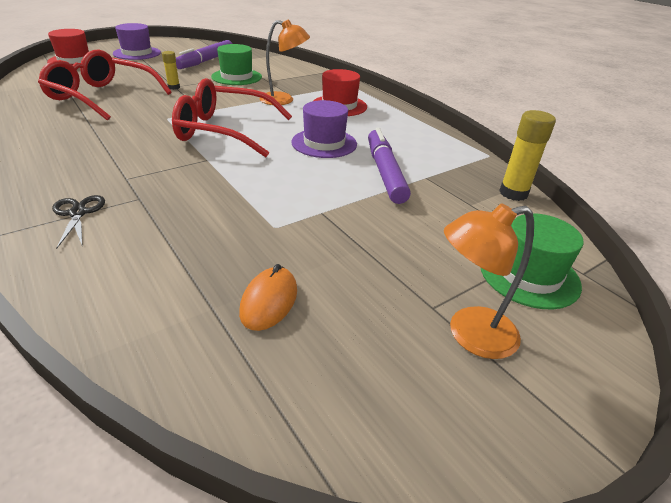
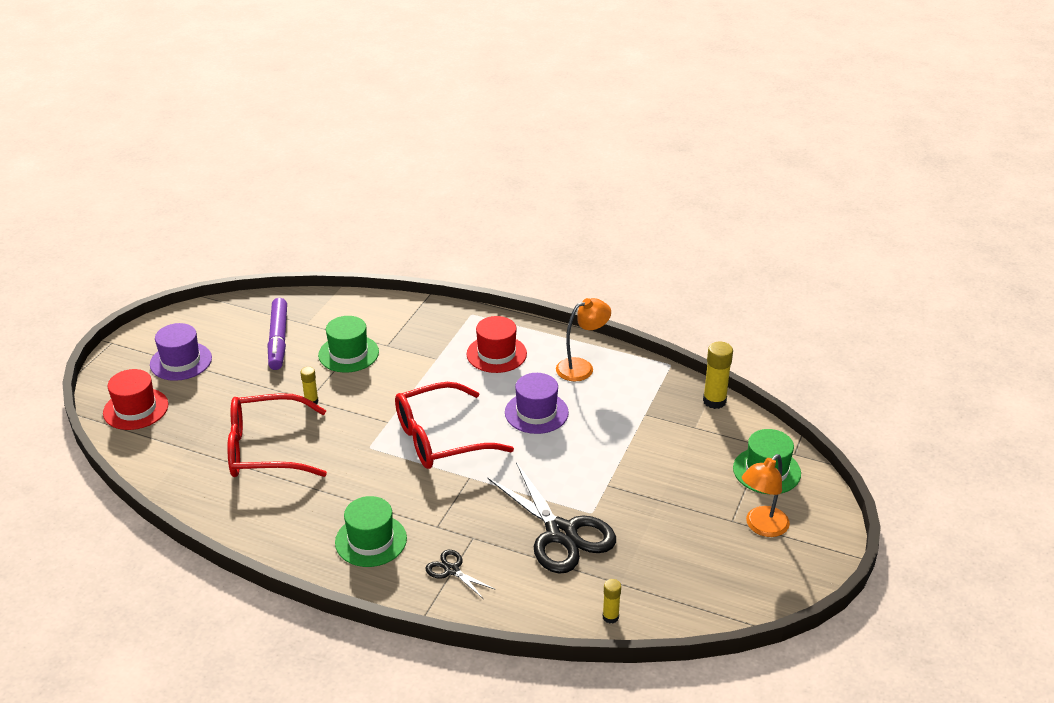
camera: 30 degrees left, 0 degrees up
(62, 166) = (371, 540): none -> green hat
(146, 341) = (610, 617): none -> yellow glue stick
(220, 230) = (561, 533): none -> black scissors
(269, 301) = (645, 563): orange mouse -> none
(284, 100) = (439, 369): orange lamp -> orange lamp (582, 367)
(385, 172) = (613, 423): purple marker -> none

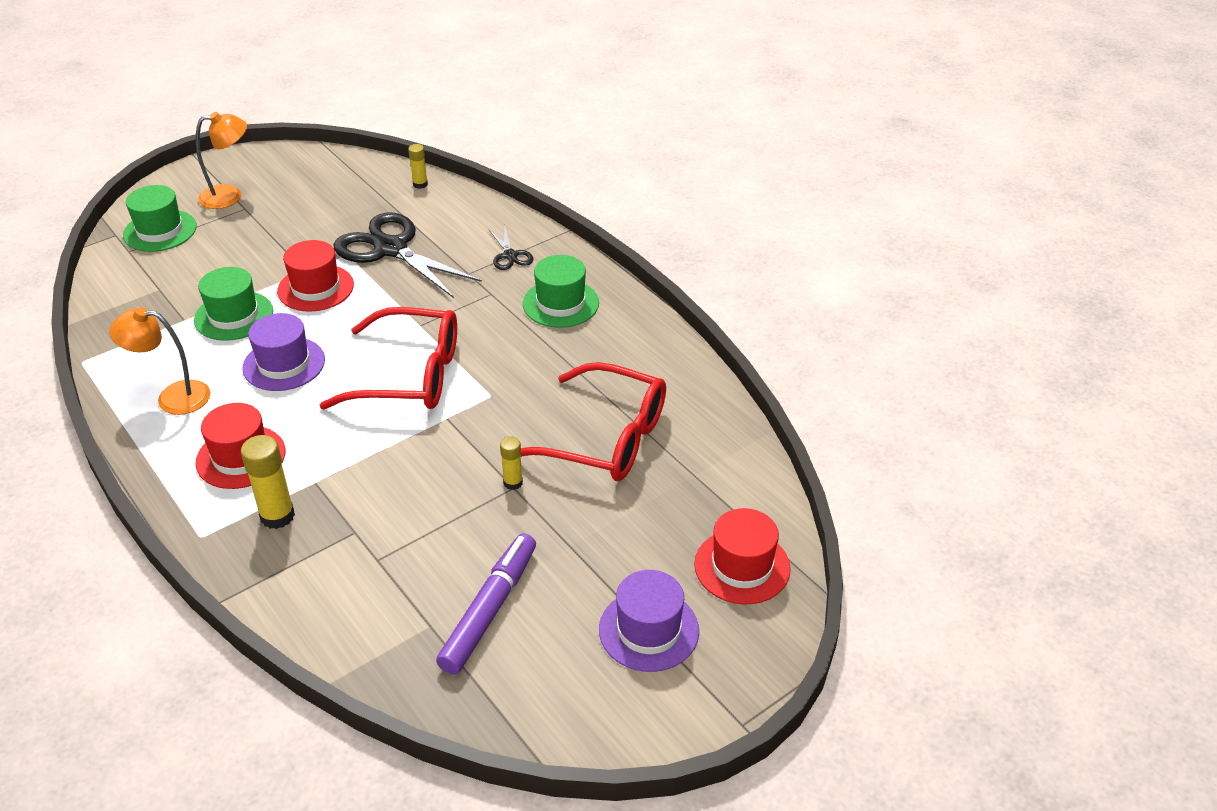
camera: 150 degrees left, 5 degrees up
(348, 353) = (414, 539): green hat -> green hat (233, 316)
(561, 533) = (391, 249): black scissors -> black scissors turned 45 degrees counterclockwise
(581, 474) = (315, 288): none -> red hat
(714, 401) = (103, 305): yellow glue stick -> yellow glue stick (277, 516)

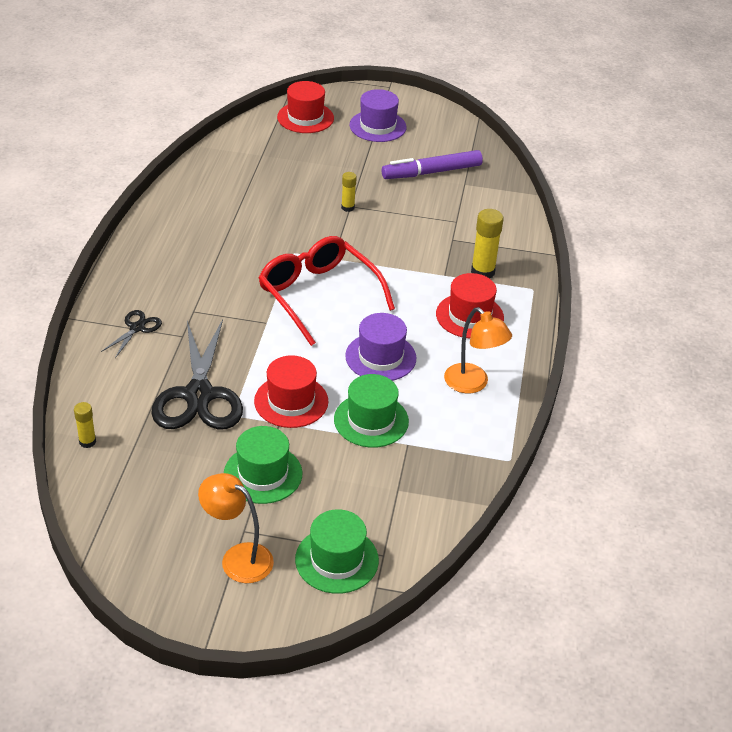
camera: 135 degrees left, 0 degrees up
(560, 303) = (167, 273): green hat -> green hat (263, 474)
(605, 438) = (273, 194): red glasses -> none

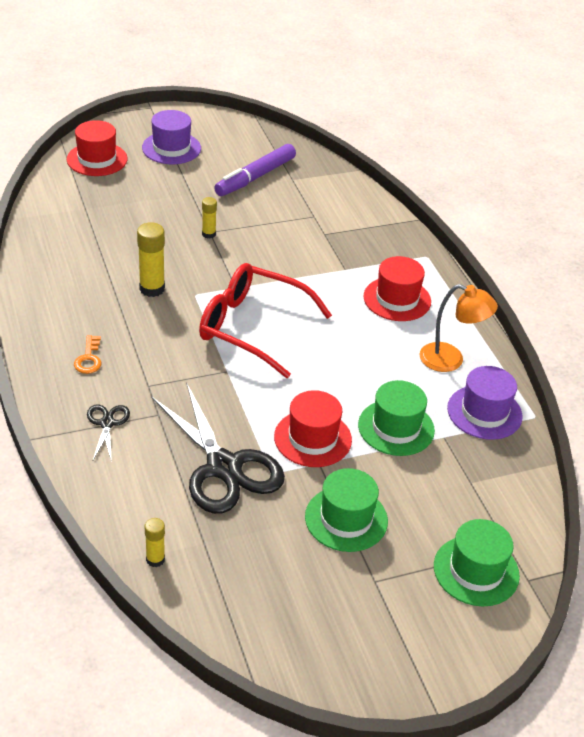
camera: 30 degrees left, 0 degrees up
(164, 274) = (89, 358): none -> orange key
(238, 558) = (392, 610): orange lamp -> none
(380, 357) = (355, 365): purple hat -> purple hat (484, 412)
(482, 272) = (374, 255): yellow glue stick -> yellow glue stick (152, 289)

